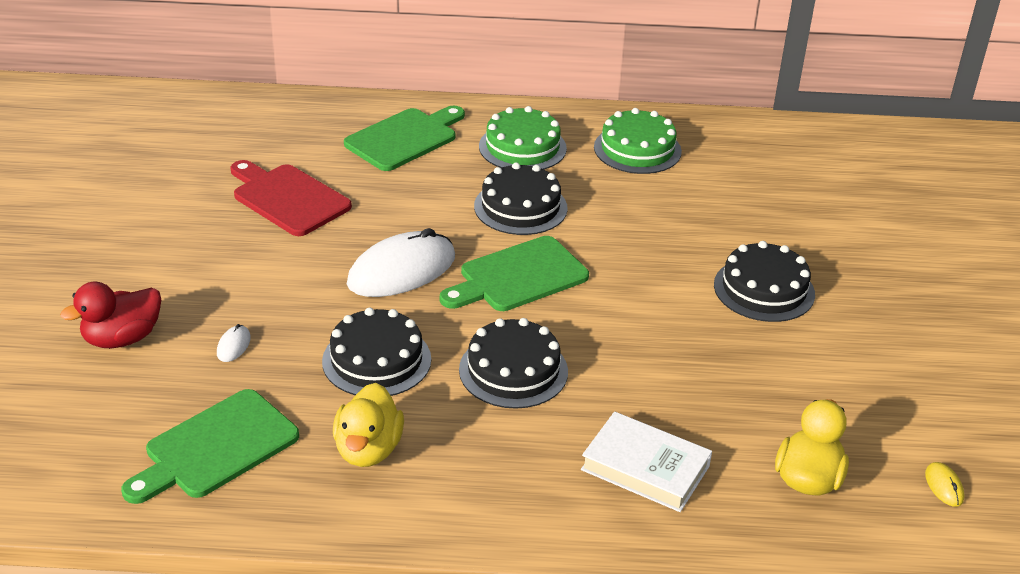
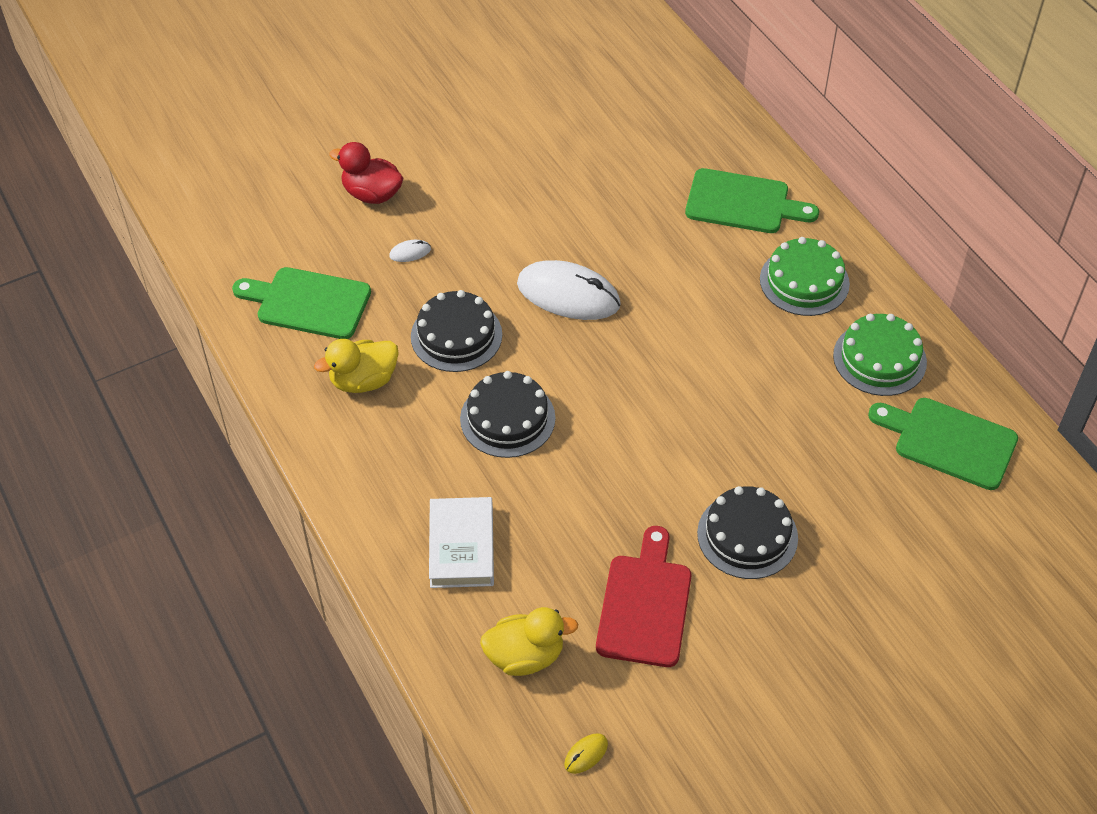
camera: 60 degrees right, 15 degrees up
(288, 198) = (597, 182): red cutting board -> red cutting board (645, 605)
(518, 276) = (622, 366): green cutting board -> green cutting board (949, 441)
(520, 207) = (716, 322): black cake -> none

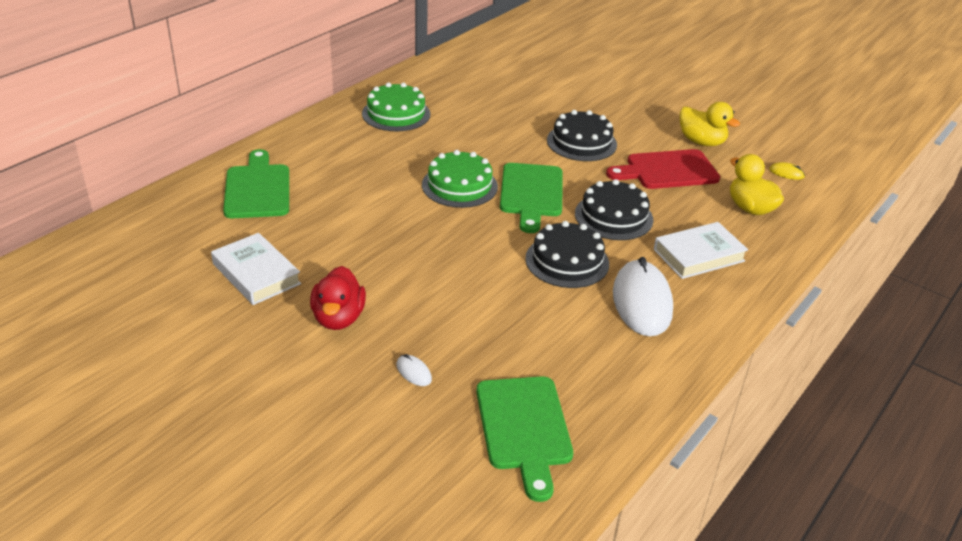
camera: 115 degrees left, 15 degrees down
(363, 381) = (590, 355): yellow duck -> yellow duck (701, 142)
(372, 194) = (340, 429): red duck -> red duck (338, 318)
(456, 335) = (500, 312): black cake -> black cake (613, 216)
(568, 294) = (413, 258): white mouse -> white mouse (642, 302)
(594, 179) = (256, 274): none -> white book
(804, 281) = (336, 150): green cake -> green cake (459, 186)
(949, 441) = (451, 85): green cutting board -> green cutting board (531, 193)

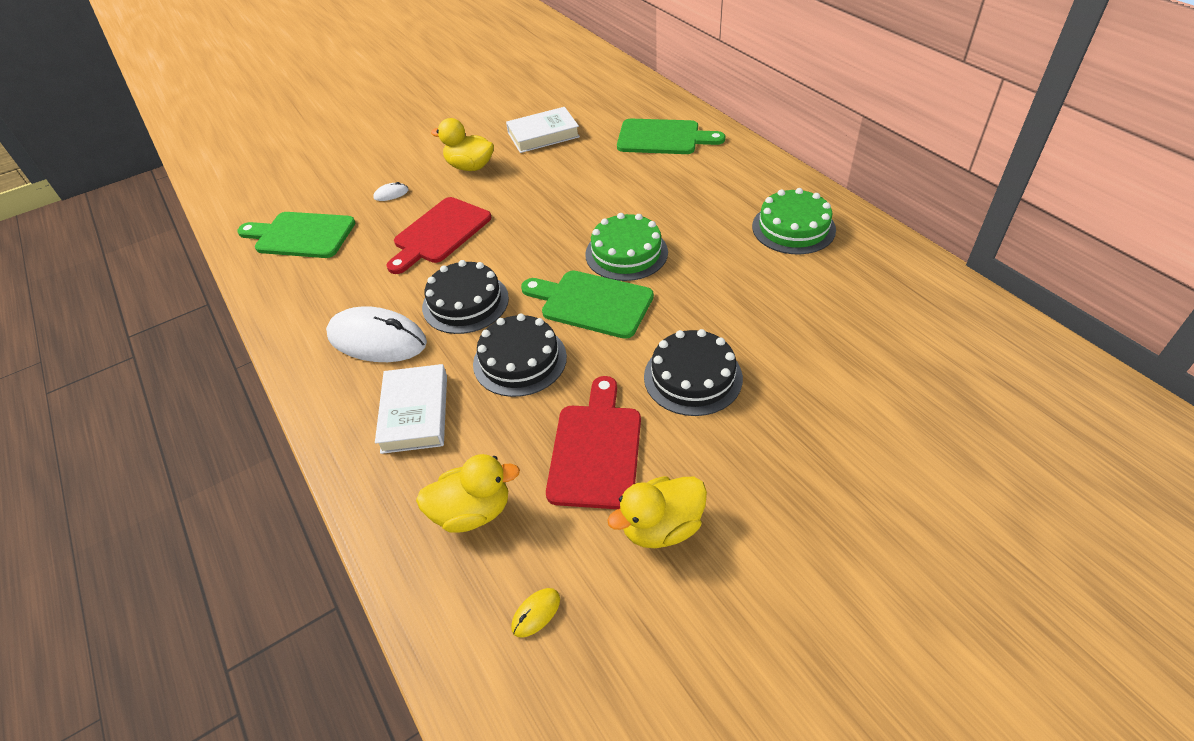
camera: 115 degrees right, 10 degrees up
(338, 318) = (470, 167): red duck -> yellow duck
(475, 307) = (439, 233): none -> red cutting board

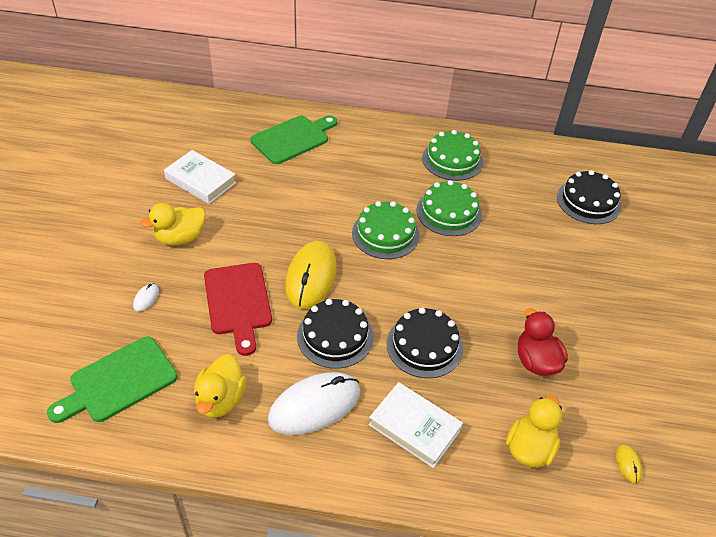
camera: 55 degrees left, 0 degrees up
(515, 248) = (311, 277): none -> yellow mouse
(543, 135) = (200, 181): white book -> white book turned 75 degrees counterclockwise
(592, 303) = (412, 280): green cutting board -> none
(596, 449) = (536, 361): red cutting board -> red duck
(661, 527) = (616, 372): yellow duck -> yellow duck (220, 399)
(693, 377) = (523, 284): black cake -> black cake (588, 201)
(715, 270) = (449, 212): none -> green cake

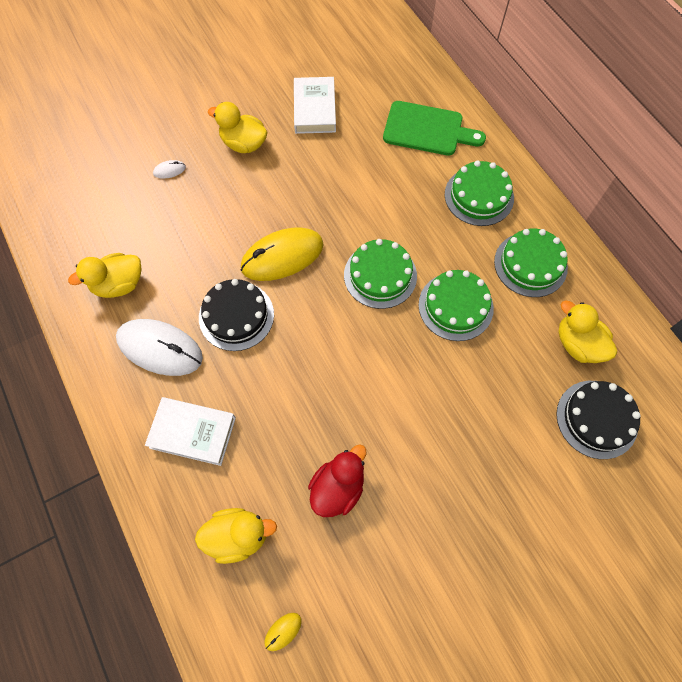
camera: 55 degrees right, 20 degrees up
(119, 381) = (87, 213): green cutting board -> none
(238, 302) = (214, 228): red cutting board -> none
(375, 149) = (479, 196): none -> green cake
(414, 427) = (193, 432): white book -> white book turned 75 degrees counterclockwise
(424, 345) = (281, 387): black cake -> none
(530, 176) = (577, 344): none -> yellow duck

